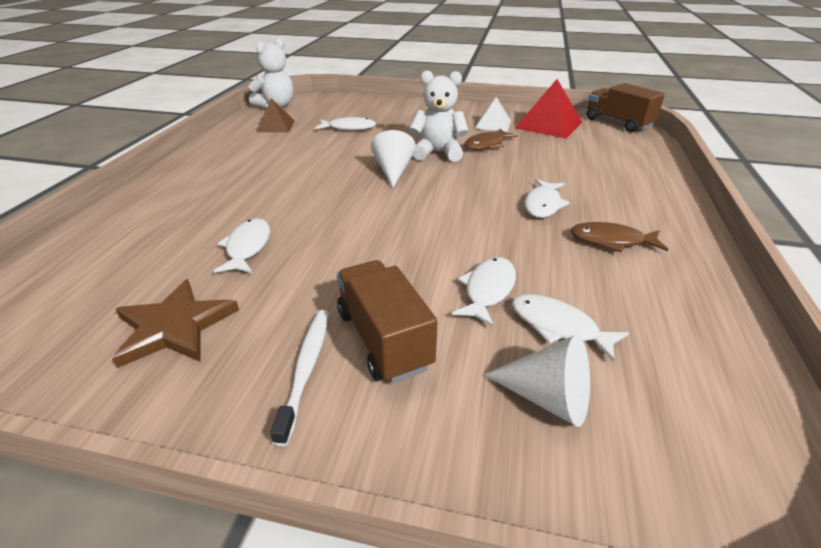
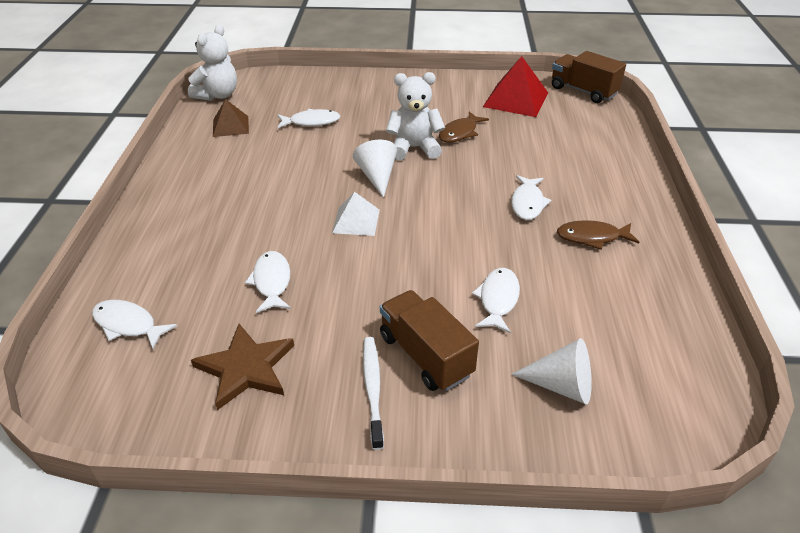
camera: 10 degrees left, 5 degrees up
(493, 124) = (460, 103): white pyramid -> white pyramid (356, 221)
(558, 326) = (560, 326): white fish -> white fish (128, 325)

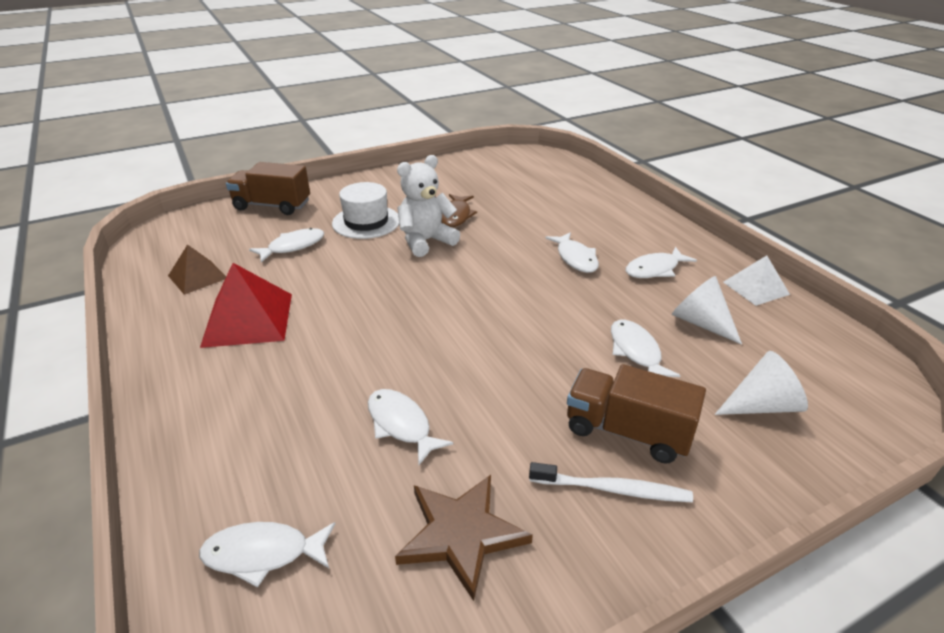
camera: 30 degrees left, 5 degrees down
(217, 95) = (151, 249): white teddy bear -> none
(356, 221) = (433, 328): white pyramid -> white pyramid (756, 288)
(373, 389) = (613, 489): white toothbrush -> white toothbrush turned 135 degrees clockwise
(377, 176) = (414, 278): white cone -> white cone (700, 323)
(382, 117) = (366, 222): none -> white hat
(515, 99) = (478, 174): red pyramid -> red pyramid (248, 319)
(583, 91) = (528, 154): brown truck -> brown truck (272, 206)
(592, 237) = (655, 269): brown fish -> white fish

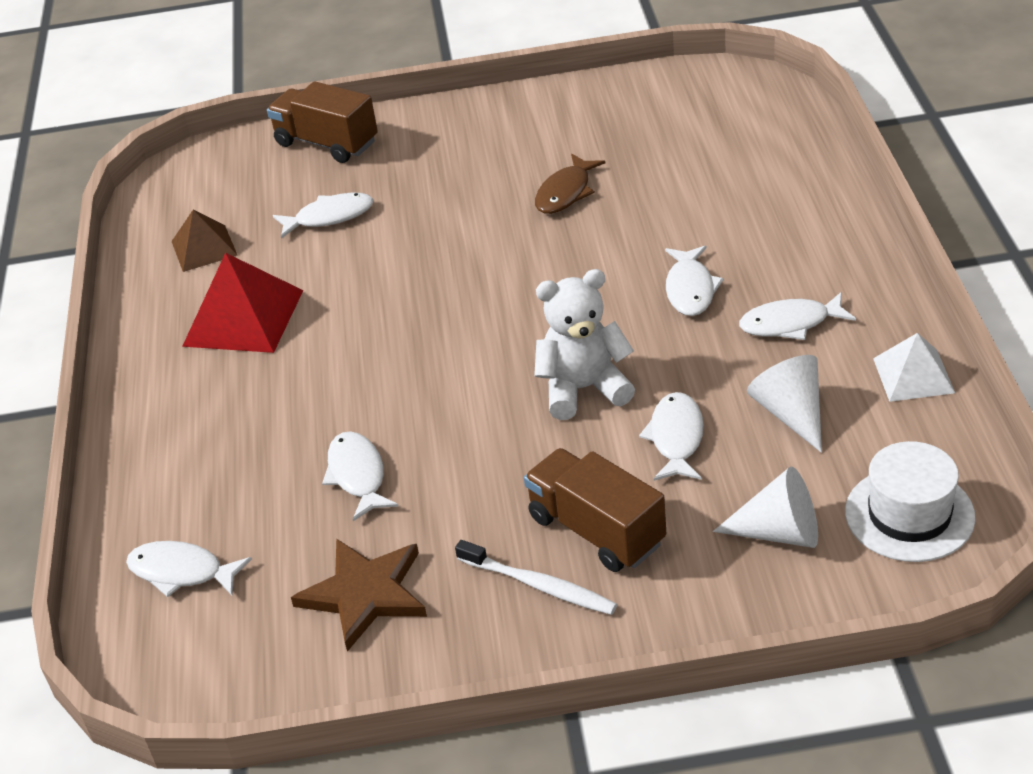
camera: 25 degrees right, 5 degrees up
(366, 222) = (438, 188): white hat -> white hat (909, 514)
(425, 241) = (502, 232): white teddy bear -> white teddy bear (583, 389)

